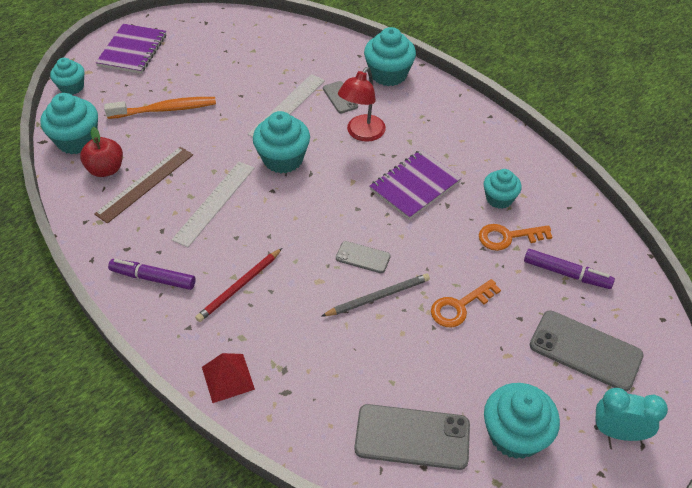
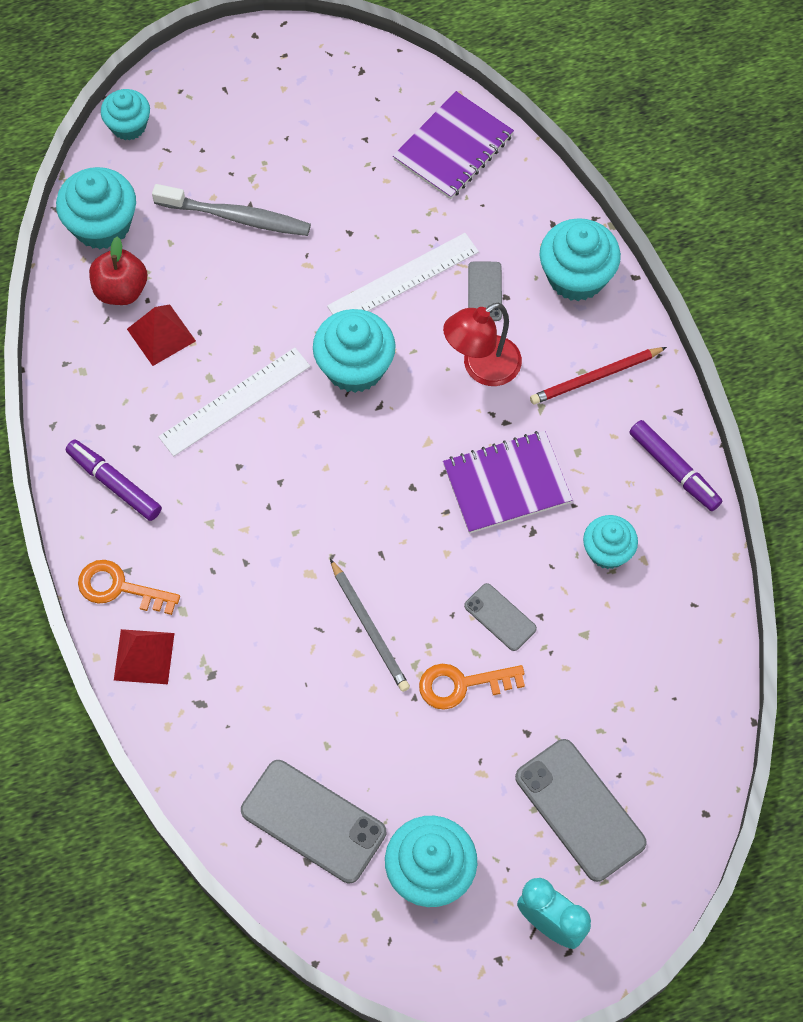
camera: 25 degrees right, 15 degrees up
(132, 50) = (236, 87): purple notebook -> purple notebook (453, 148)
(145, 184) = (161, 334): brown ruler -> red pyramid
(165, 109) = (236, 217): orange toothbrush -> grey toothbrush
(240, 286) = (211, 540): red pencil -> red pencil (596, 377)
(363, 257) = (381, 563): grey phone -> grey phone (500, 617)
(377, 297) = (369, 627): grey pencil -> grey pencil turned 60 degrees clockwise
(508, 237) = (583, 614): orange key -> orange key (120, 588)
(566, 273) = (625, 698): purple marker -> purple marker (674, 469)

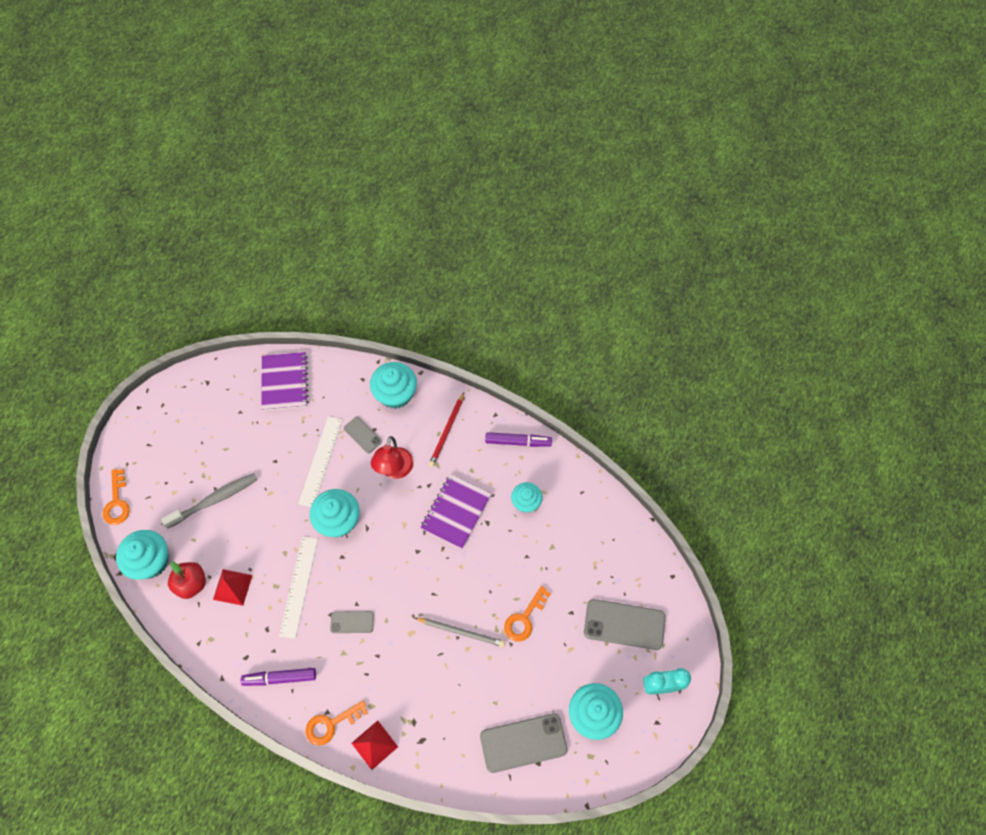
camera: 45 degrees left, 0 degrees up
(128, 126) = (117, 502): turquoise cupcake -> orange key
(500, 617) = (511, 573): grey phone -> grey phone (352, 622)

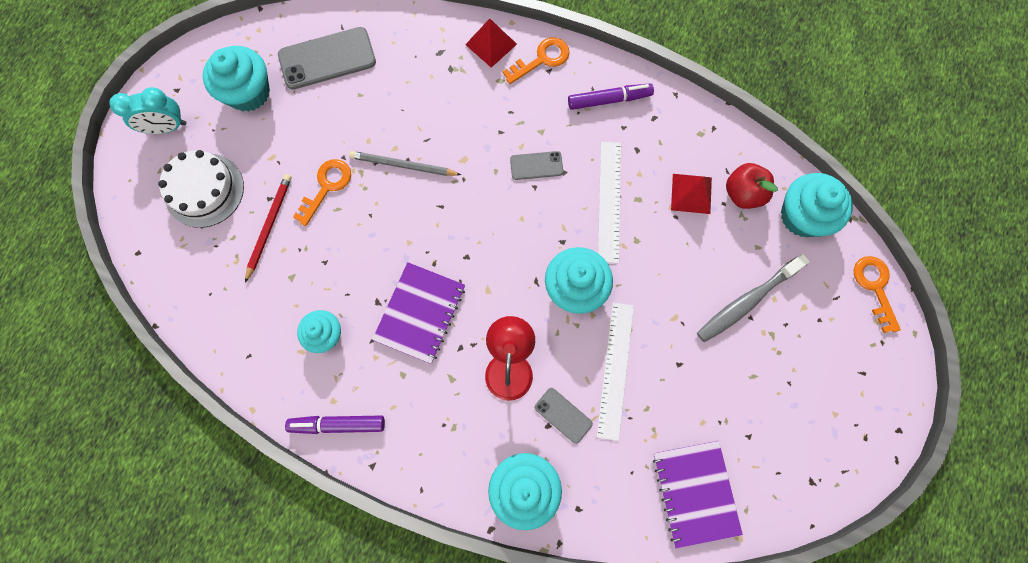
camera: 175 degrees right, 10 degrees up
(447, 431) = (441, 433): red pencil -> red pencil (269, 226)
(624, 624) = (204, 190): grey phone -> white cake

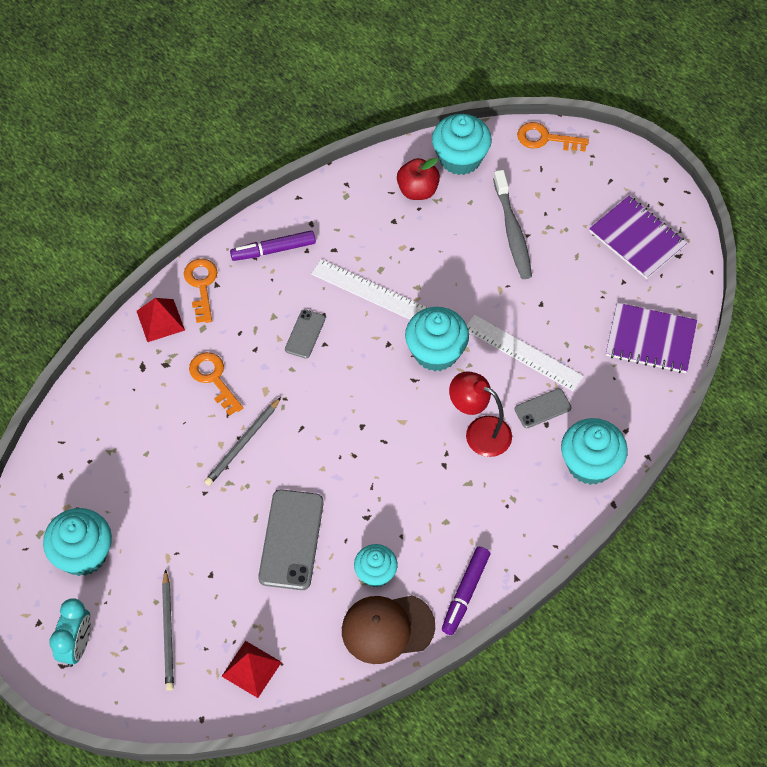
camera: 65 degrees left, 15 degrees down
(204, 190) = (168, 632): white cake -> grey pencil
(269, 226) = (240, 585): red pencil -> none
(276, 369) = (387, 628): none -> brown cap
(326, 187) = (227, 518): orange key -> orange key (214, 379)
(327, 58) = (89, 468): grey phone -> grey phone (291, 540)
(420, 313) = (395, 485): purple notebook -> purple notebook (637, 239)
(609, 100) = (273, 250): purple marker -> purple marker turned 120 degrees counterclockwise
(691, 193) = (397, 227): red pyramid -> red pyramid (251, 669)

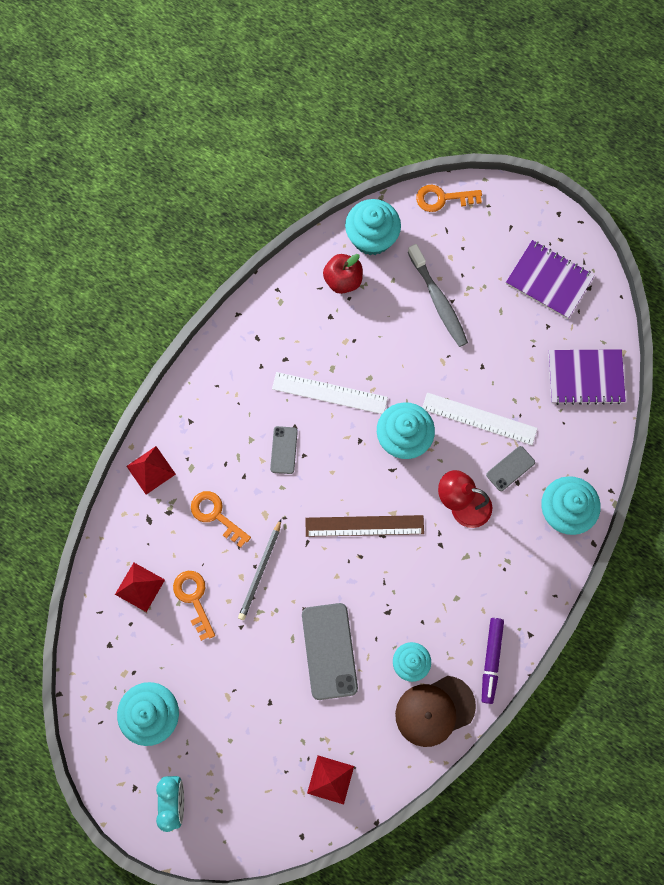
camera: 15 degrees left, 15 degrees up
(111, 428) = (140, 587): none -> red pyramid
(168, 632) = (249, 766): grey pencil -> none
(201, 286) = (177, 426): orange key -> orange key (194, 599)
(273, 250) = (231, 373): purple marker -> none
(368, 426) = (364, 525): none -> brown ruler

